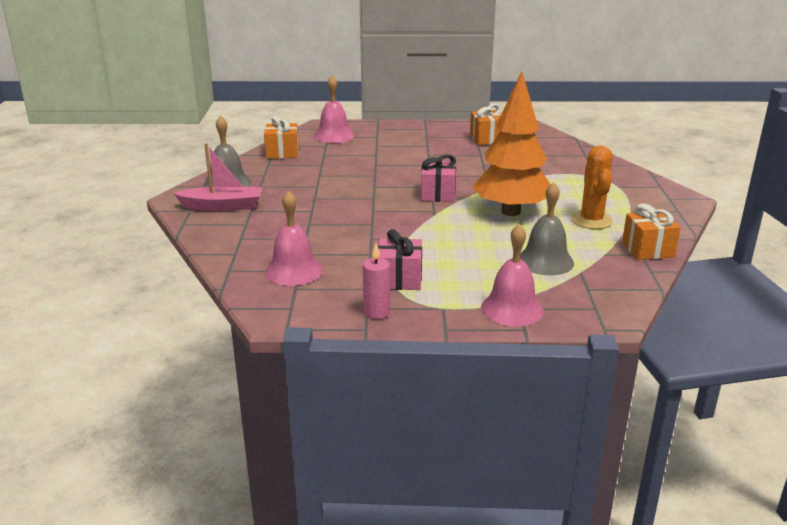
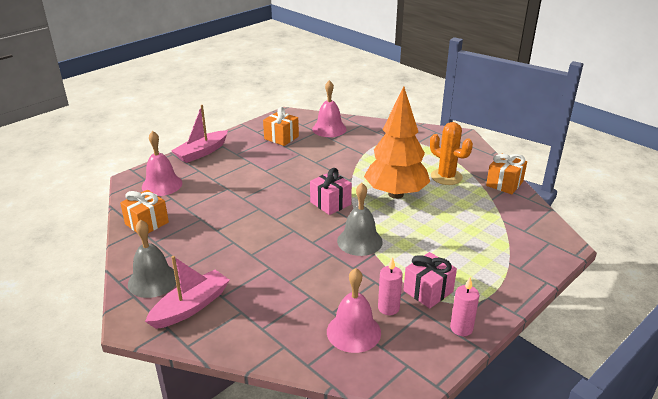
camera: 45 degrees left, 5 degrees up
(346, 272) = (388, 308): none -> pink candle
(401, 127) = (202, 152): none -> pink boat
(512, 309) = (518, 271): pink bell -> pink bell (329, 129)
(545, 261) = (475, 223): grey bell -> grey bell (359, 241)

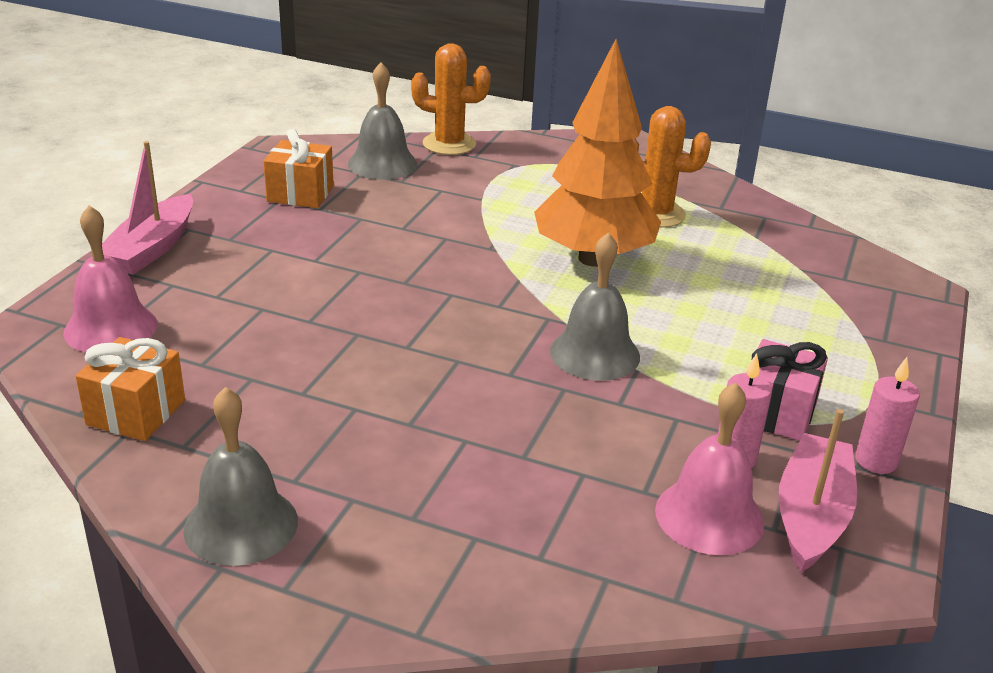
camera: 25 degrees left, 0 degrees up
(191, 306) = (364, 555): pink boat -> pink boat (811, 515)
(329, 129) = (382, 164): pink bell -> grey bell
(330, 203) = (489, 297): pink gift -> none
(368, 124) = (449, 144): none -> orange cactus
(504, 184) = (756, 209): orange gift -> none

